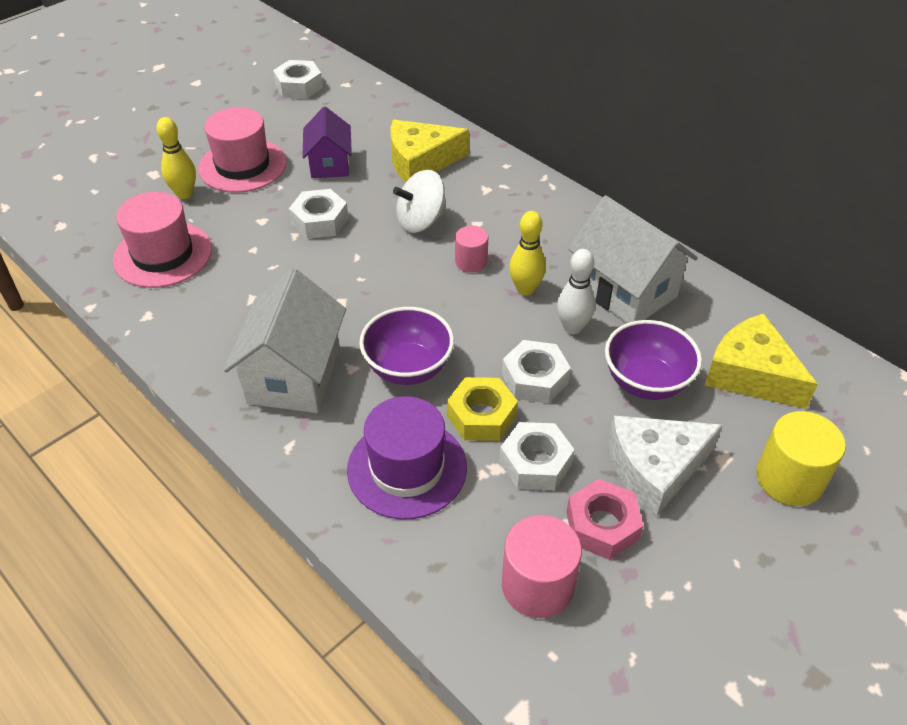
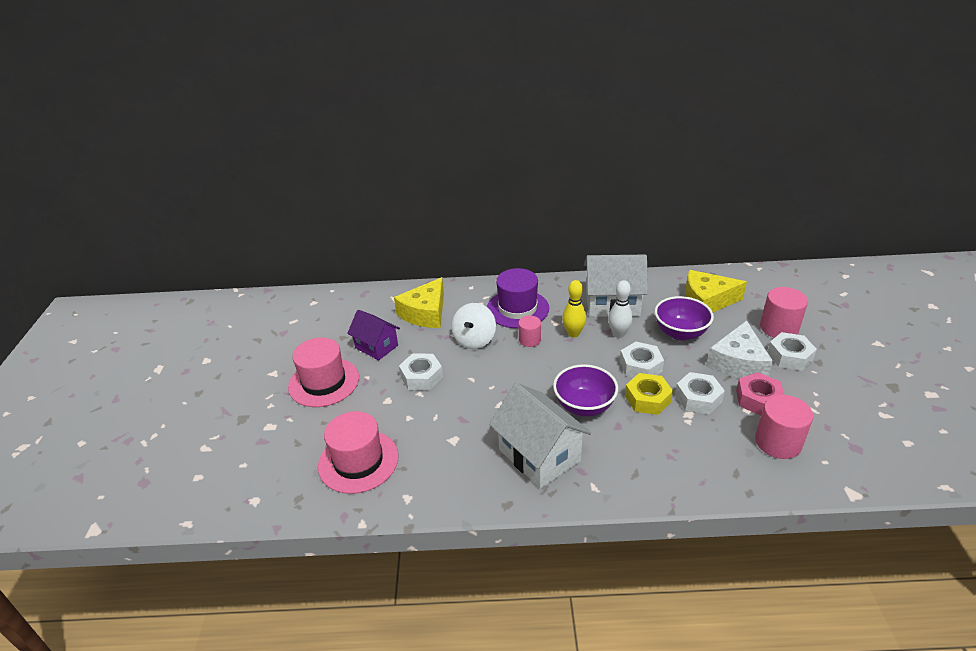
camera: 45 degrees left, 10 degrees down
(184, 194) = (313, 421): yellow bowling pin -> none
(299, 86) = (285, 321): white nut -> white nut (789, 356)
(407, 468) = (658, 447): purple hat -> purple hat (517, 309)
(789, 478) = (779, 328): yellow cylinder -> pink cylinder

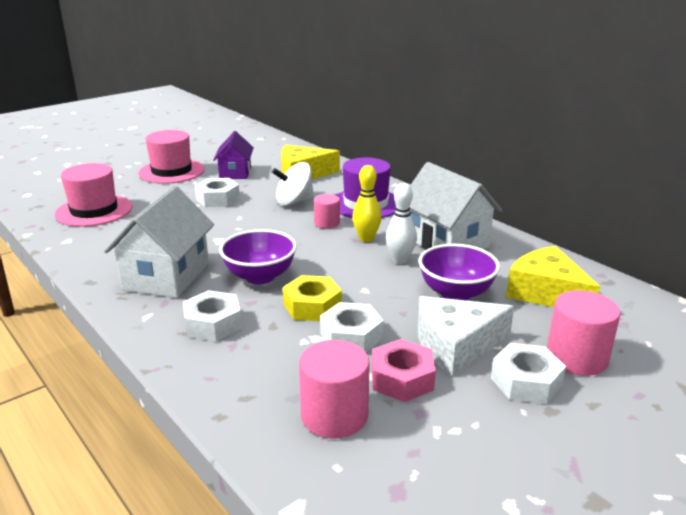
camera: 50 degrees right, 10 degrees down
(640, 366) = (362, 287): white nut -> white nut (213, 324)

